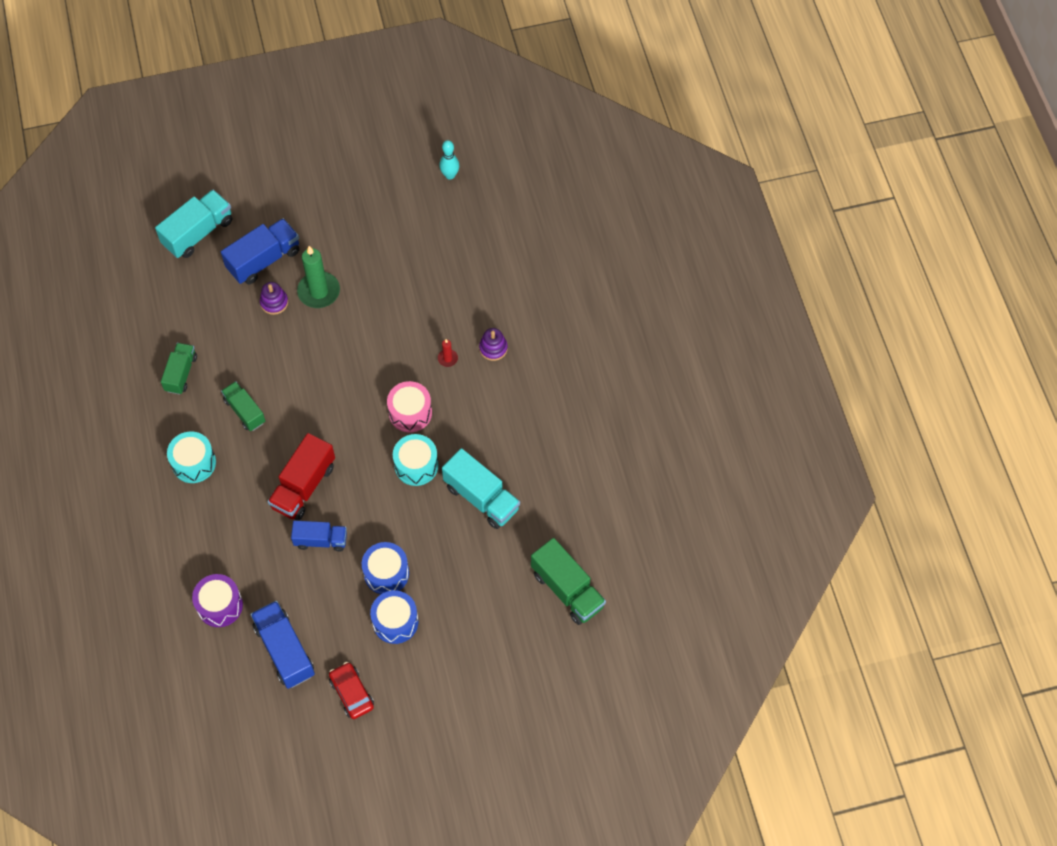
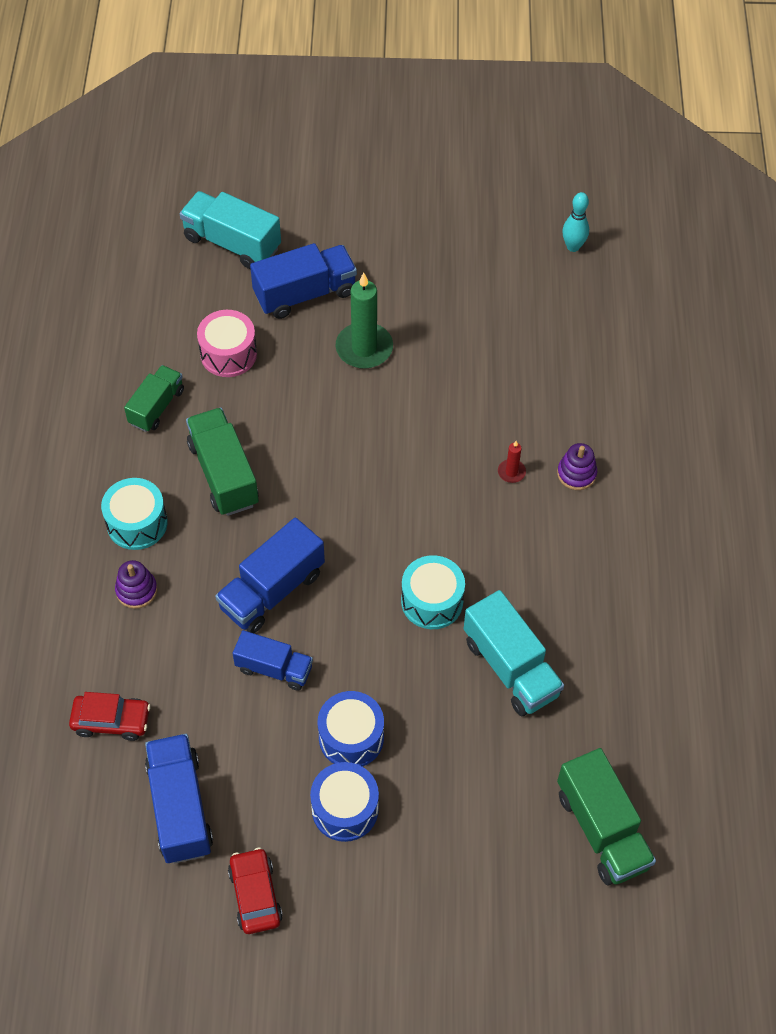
camera: 15 degrees right, 5 degrees down
(198, 233) = (232, 243): turquoise truck -> turquoise truck turned 120 degrees counterclockwise
(220, 605) = (111, 721): purple drum -> red car
(245, 411) = (223, 474): green truck -> green truck, size x1.53
(274, 302) = (302, 348): purple stacking toy -> purple stacking toy (136, 590)
(303, 486) = (272, 590): red truck -> blue truck
(410, 413) = (442, 530): pink drum -> pink drum (228, 354)

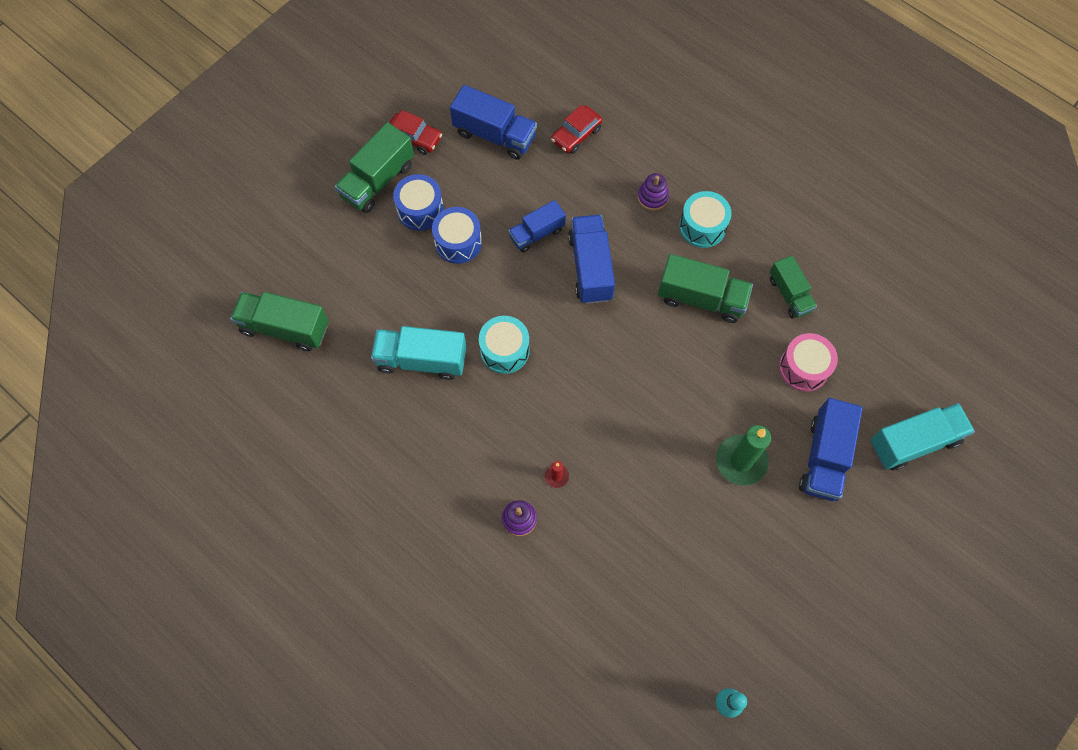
camera: 130 degrees right, 10 degrees up
(346, 887) = (378, 181): none -> green truck

